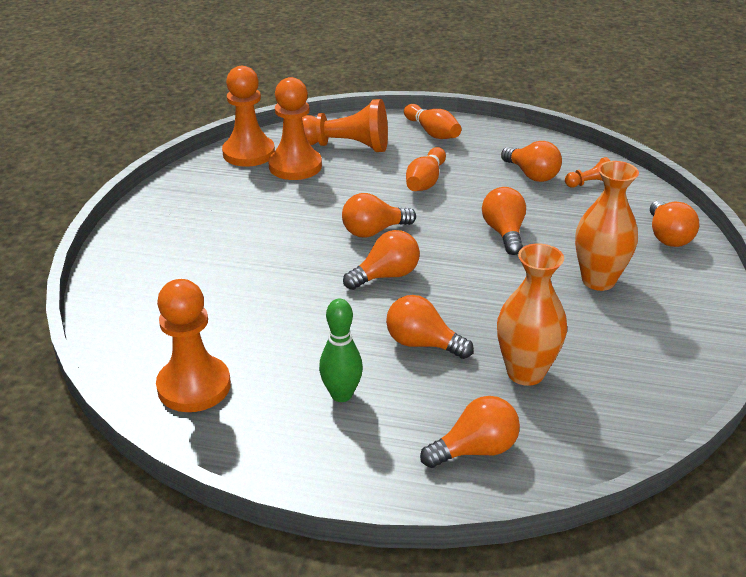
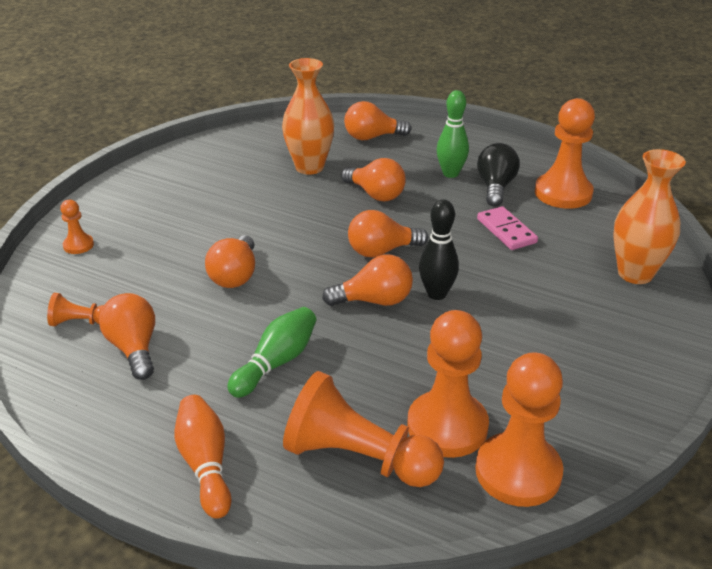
camera: 165 degrees left, 0 degrees up
(263, 319) = (506, 231): none -> pink domino
(280, 381) = (495, 187): none -> black light bulb
(322, 244) = (436, 294): none -> black bowling pin
(425, 181) = (276, 363): orange bowling pin -> green bowling pin
(598, 280) = (190, 217): orange vase -> orange vase (635, 274)
(667, 236) = (78, 245): orange light bulb -> orange pawn

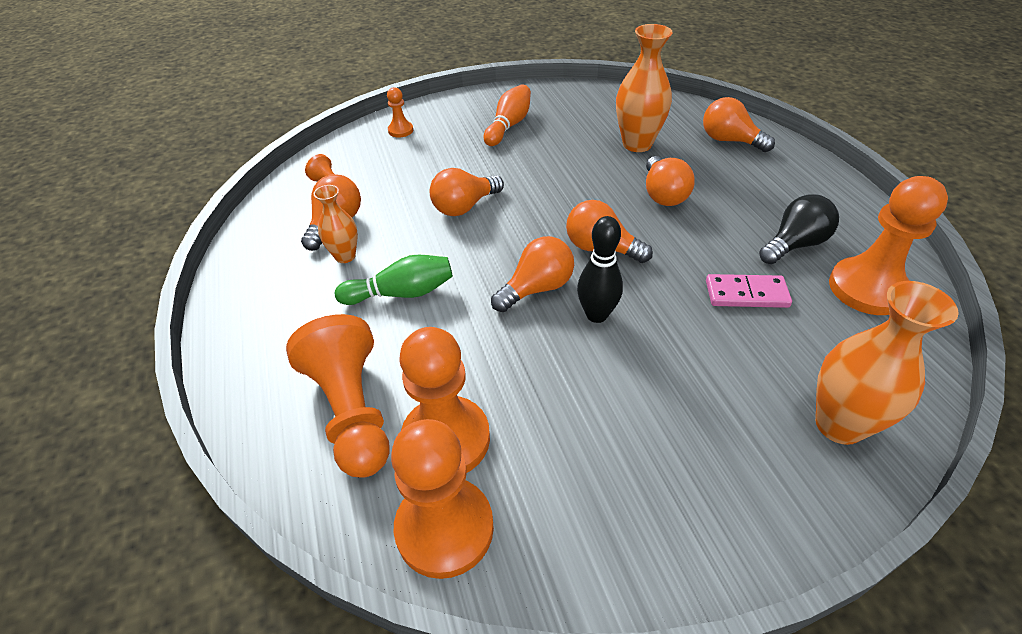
camera: 45 degrees right, 10 degrees up
(184, 366) = (345, 256): none -> orange vase
(205, 465) = (263, 338): orange bowling pin -> orange bowling pin (509, 126)
(374, 301) = (537, 288): orange light bulb -> orange light bulb turned 75 degrees counterclockwise
(450, 173) = (763, 209): green bowling pin -> none
(506, 231) = (746, 294): pink domino -> pink domino turned 75 degrees clockwise

